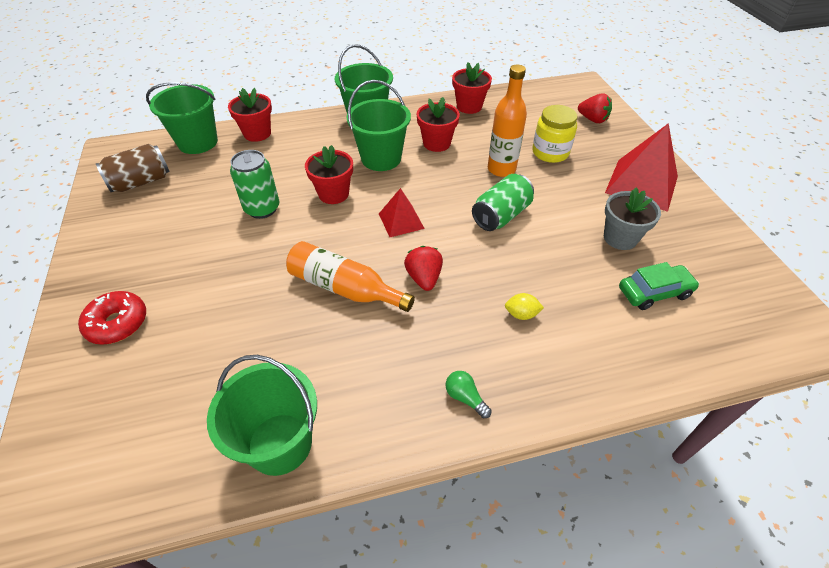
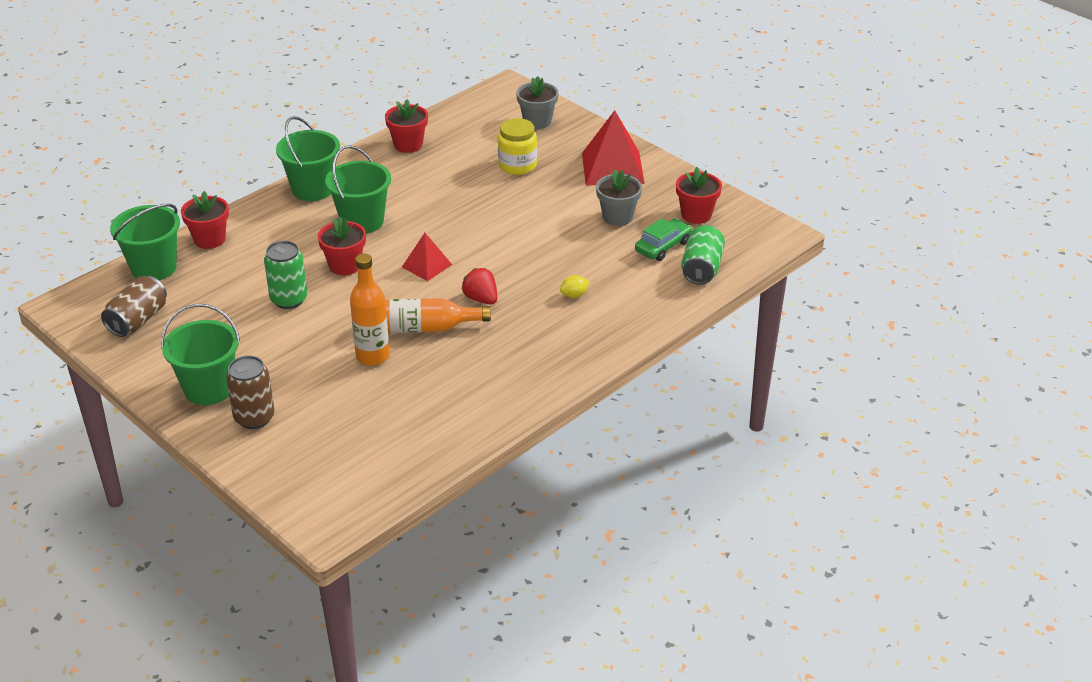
camera: 30 degrees left, 10 degrees down
(117, 323) = (254, 418): red donut -> brown can
(280, 443) = (460, 428): green bucket -> green bucket (208, 388)
(436, 143) = (404, 190): red flower pot -> red flower pot (696, 215)
(465, 398) = (568, 357): green light bulb -> none
(501, 169) = (483, 194): orange bottle -> orange bottle (372, 356)
(501, 215) = (510, 232): green can -> green can (701, 268)
(592, 119) = (537, 121): red strawberry -> grey flower pot

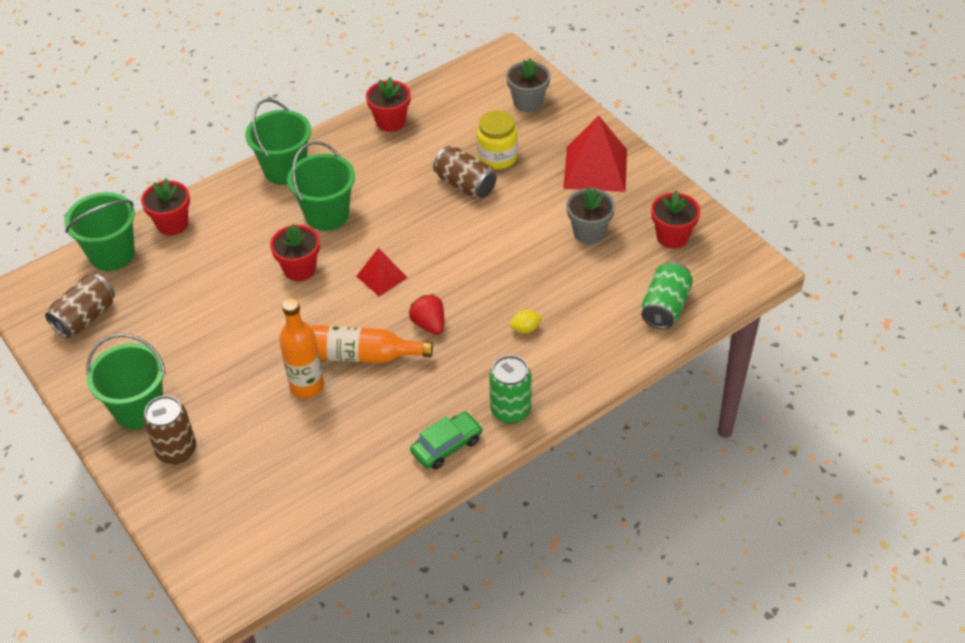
camera: 10 degrees right, 10 degrees up
(289, 299) = (236, 306): green can -> green can (510, 410)
(491, 189) = (465, 185): none -> brown can
(663, 246) = (629, 275): green car -> green car (446, 446)

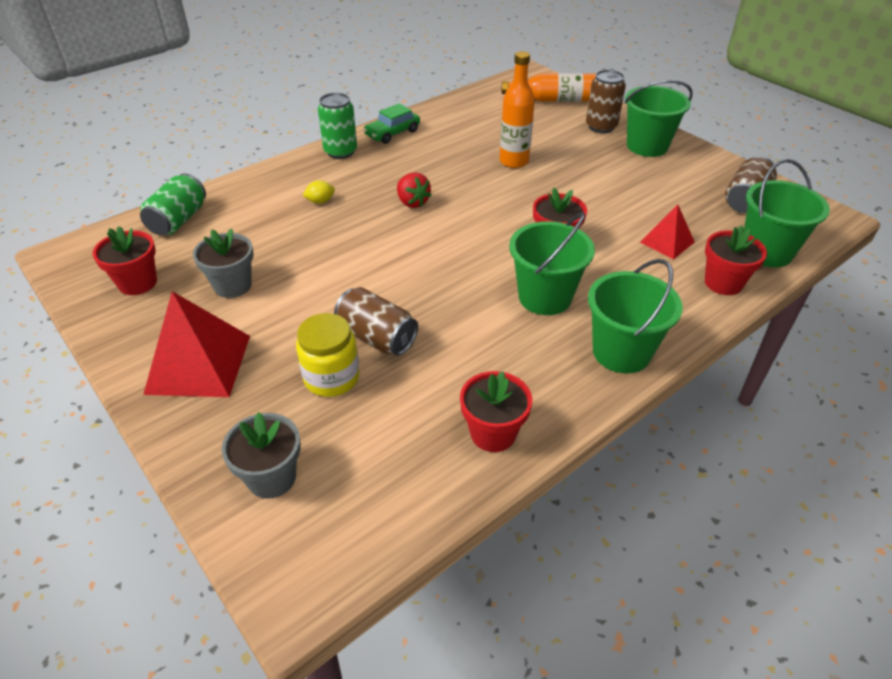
camera: 175 degrees right, 5 degrees down
(362, 355) = (470, 180): orange bottle -> orange bottle (555, 100)
(381, 276) = (466, 238): red pyramid -> red pyramid (667, 242)

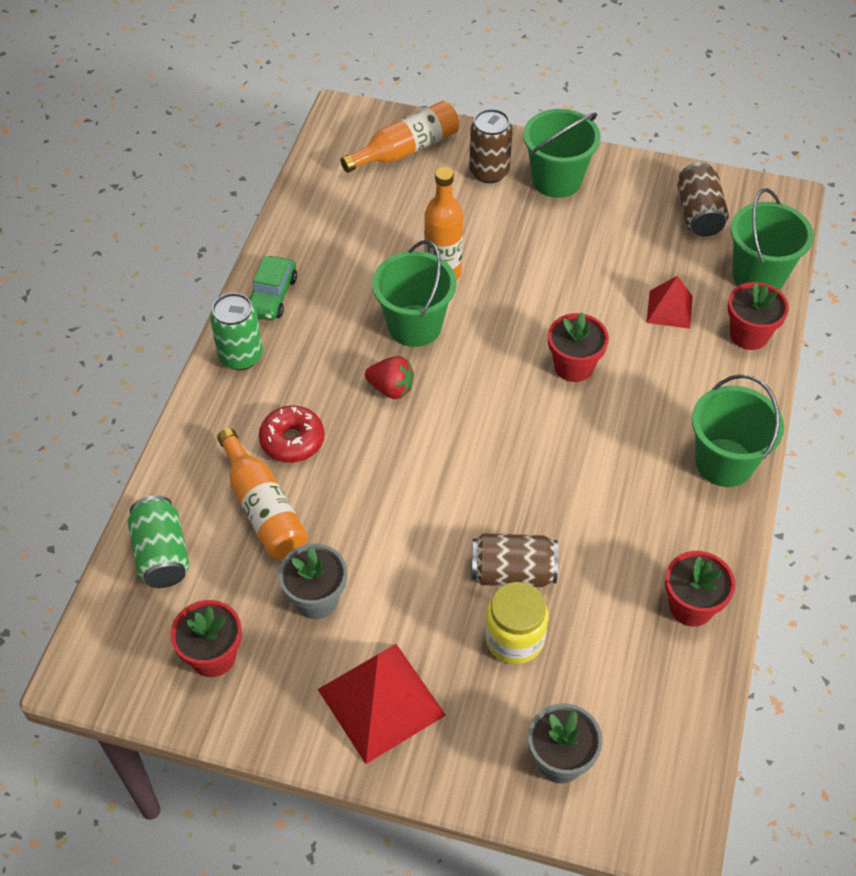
camera: 35 degrees left, 10 degrees up
(262, 225) = (263, 508): none -> orange bottle
(320, 201) = (292, 440): yellow lemon -> red donut
(545, 297) = (617, 438): green bucket -> green bucket (414, 326)

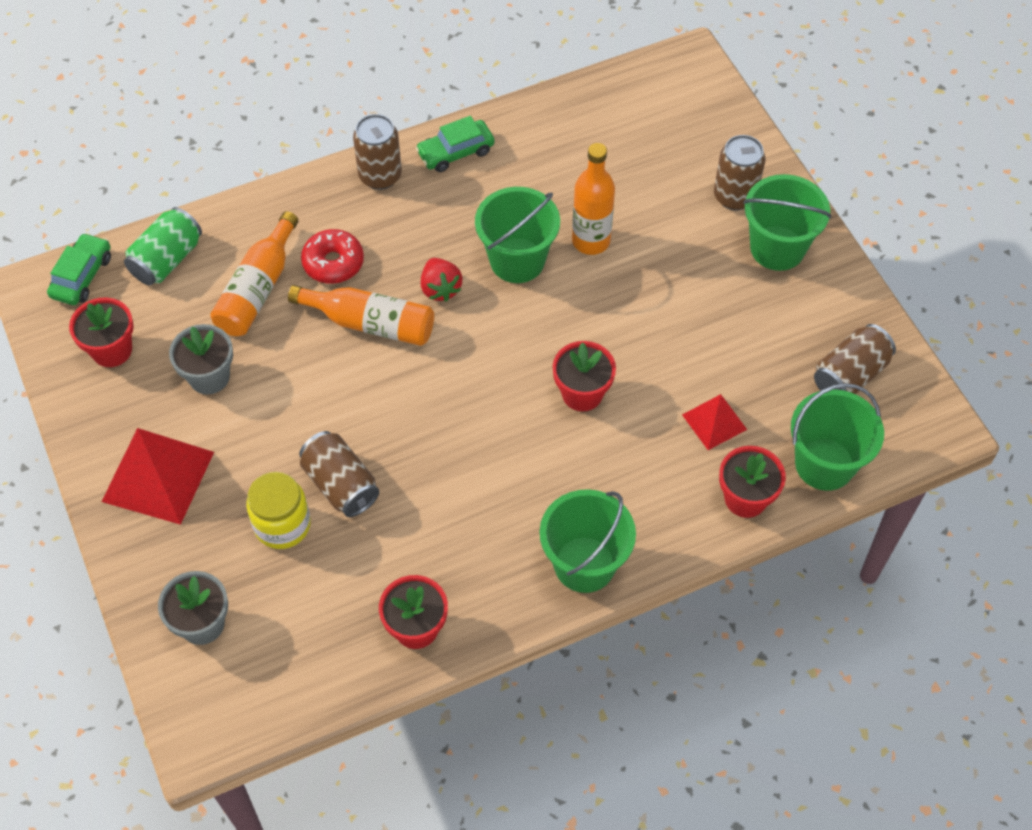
camera: 50 degrees right, 5 degrees up
(108, 630) = (82, 276): none -> green car
(241, 356) = (380, 176): green can -> brown can
(406, 150) = (697, 126): orange bottle -> orange bottle (370, 323)

